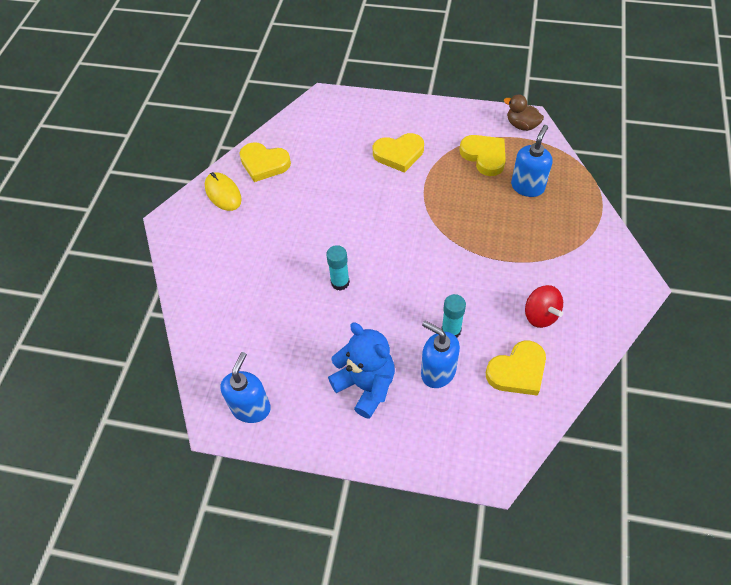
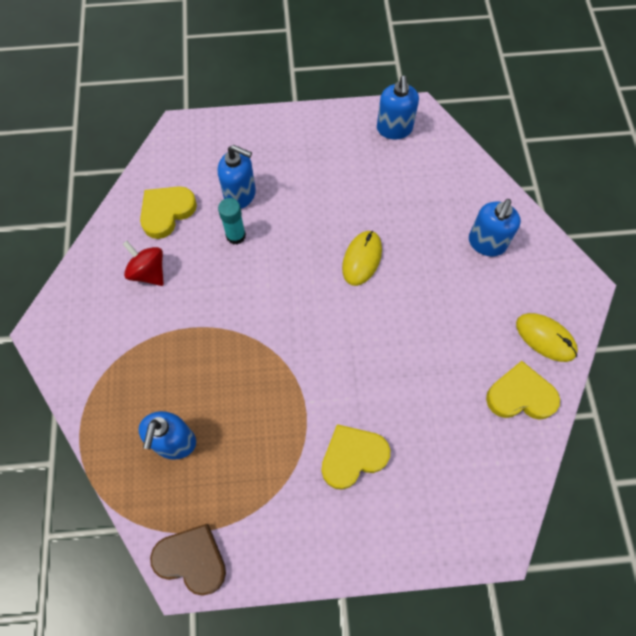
camera: 160 degrees right, 10 degrees up
(225, 271) = (486, 243): none -> blue soap dispenser
(340, 282) = (362, 259): turquoise glue stick -> yellow mouse
(366, 385) = (302, 168): blue teddy bear -> none
(484, 156) = (237, 482): yellow heart -> none
(522, 125) = (192, 559): brown duck -> brown heart

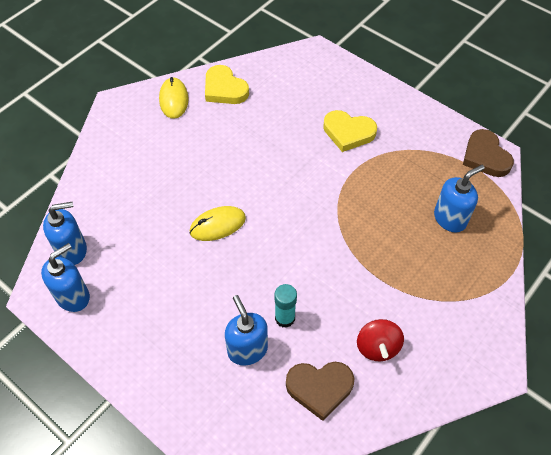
camera: 135 degrees left, 10 degrees down
(167, 212) = (319, 388): yellow heart -> brown heart
(486, 243) = (131, 168): blue soap dispenser -> blue soap dispenser (72, 250)

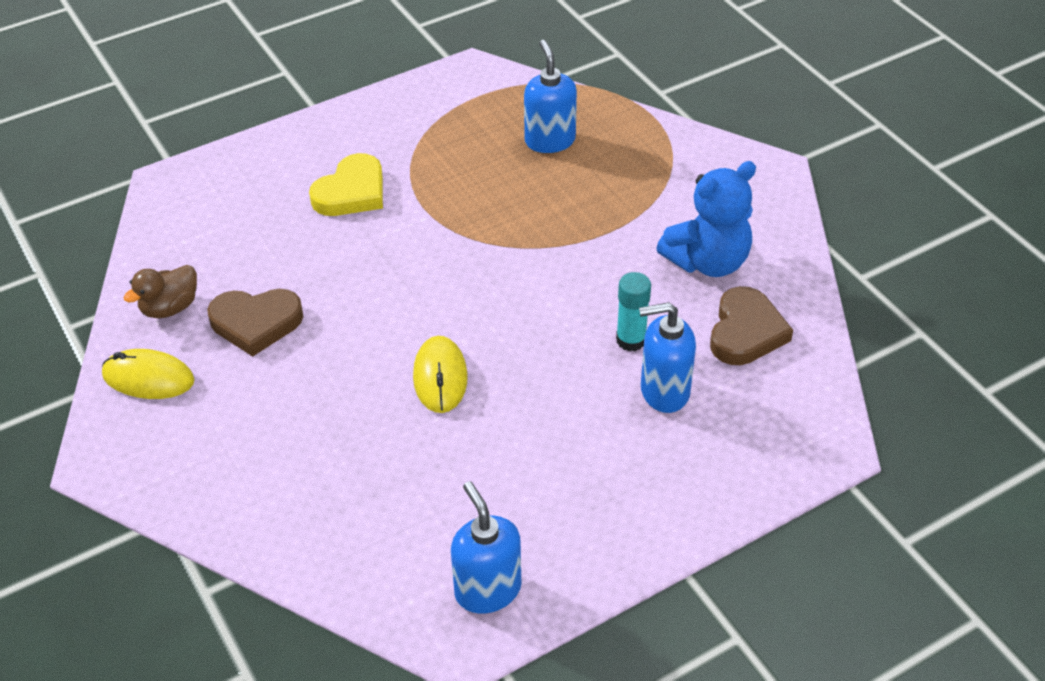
camera: 70 degrees left, 10 degrees down
(72, 250) = (395, 577): blue soap dispenser -> none
(224, 89) = (170, 308): yellow heart -> brown duck
(377, 347) = (708, 262): red spinning top -> blue teddy bear
(485, 156) = (470, 79): brown heart -> brown heart (256, 323)

